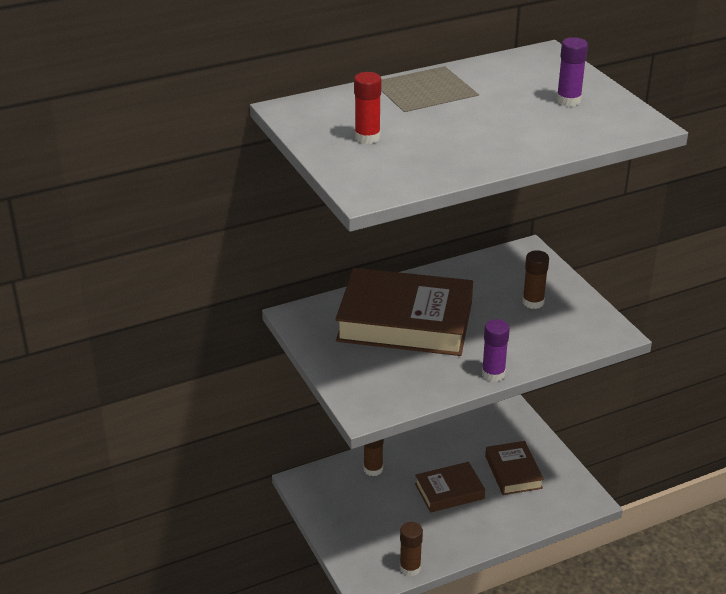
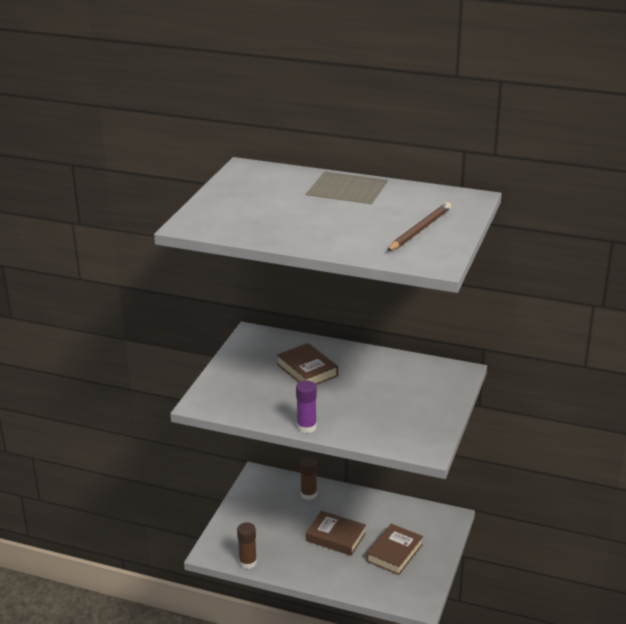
camera: 45 degrees right, 5 degrees down
(367, 137) = (252, 199): red glue stick -> none
(405, 321) = (307, 370): brown book -> brown book, size x0.52
(533, 302) = (407, 402): brown glue stick -> none
(568, 100) = (420, 230): purple glue stick -> brown pencil

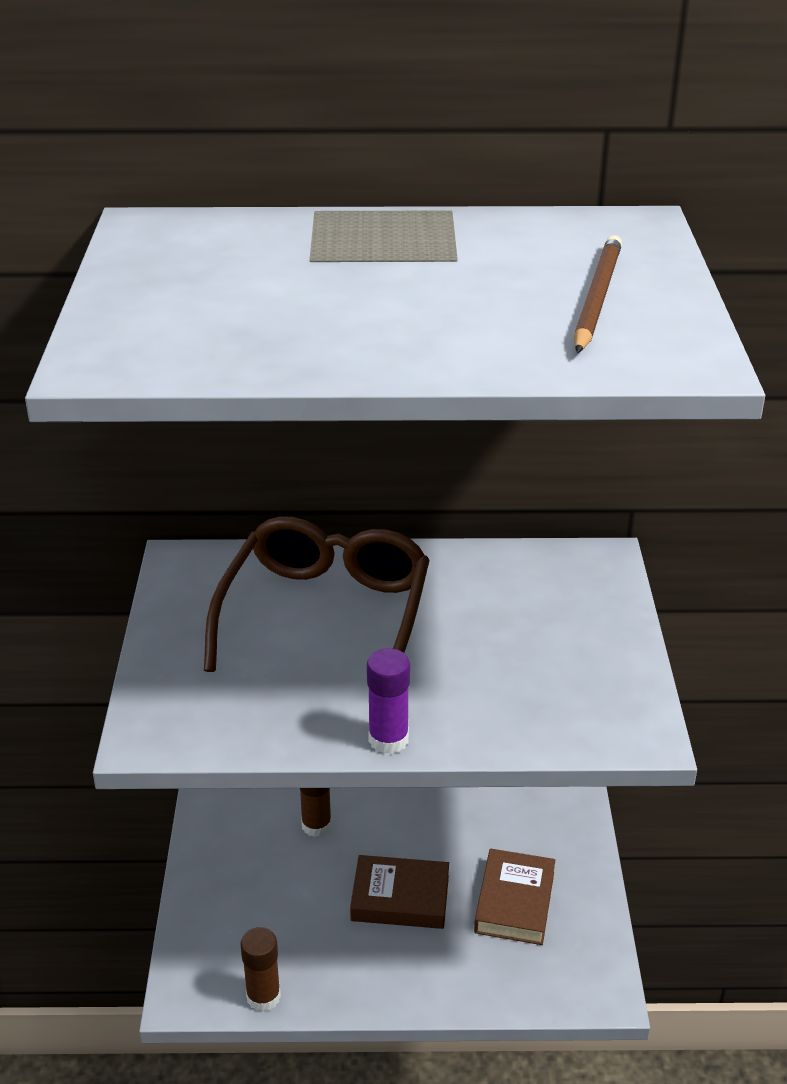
camera: 20 degrees left, 5 degrees up
(307, 370) = (325, 615): brown book -> brown glasses

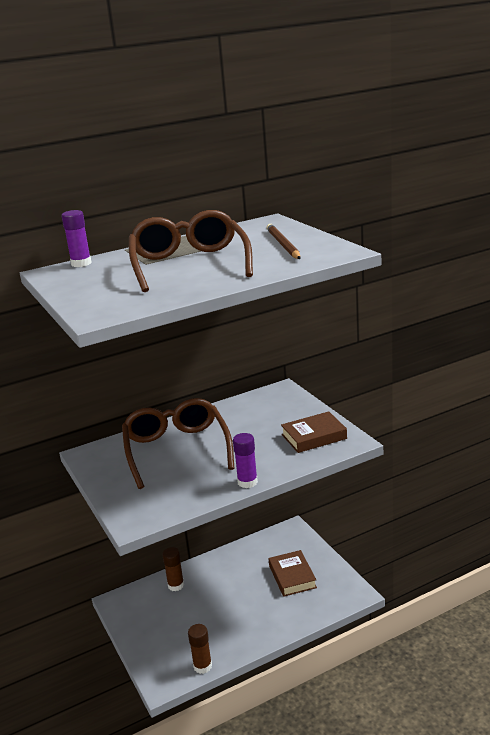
camera: 25 degrees left, 10 degrees down
(211, 222) = (81, 263): none -> purple glue stick
(378, 290) = (189, 264): none -> brown glasses
(400, 898) = (238, 597): brown book -> brown book (314, 436)

